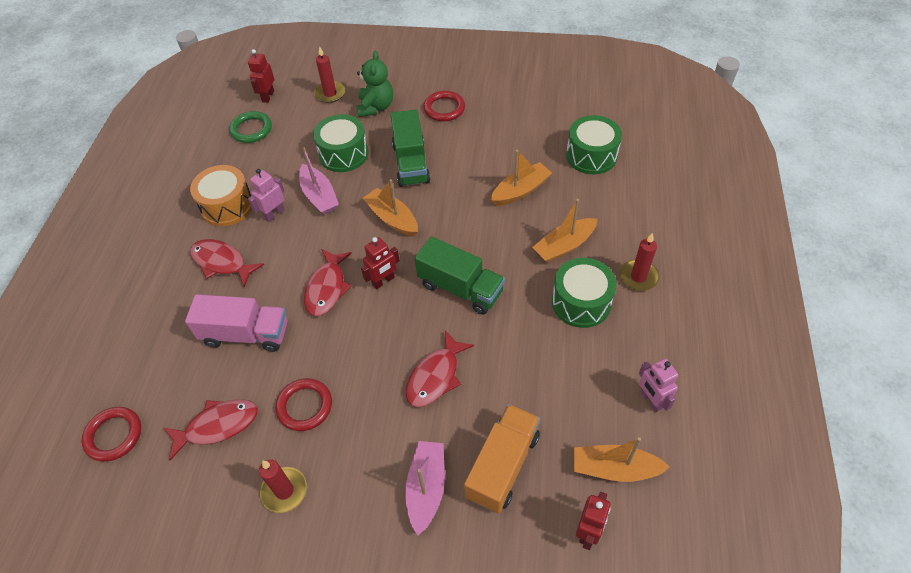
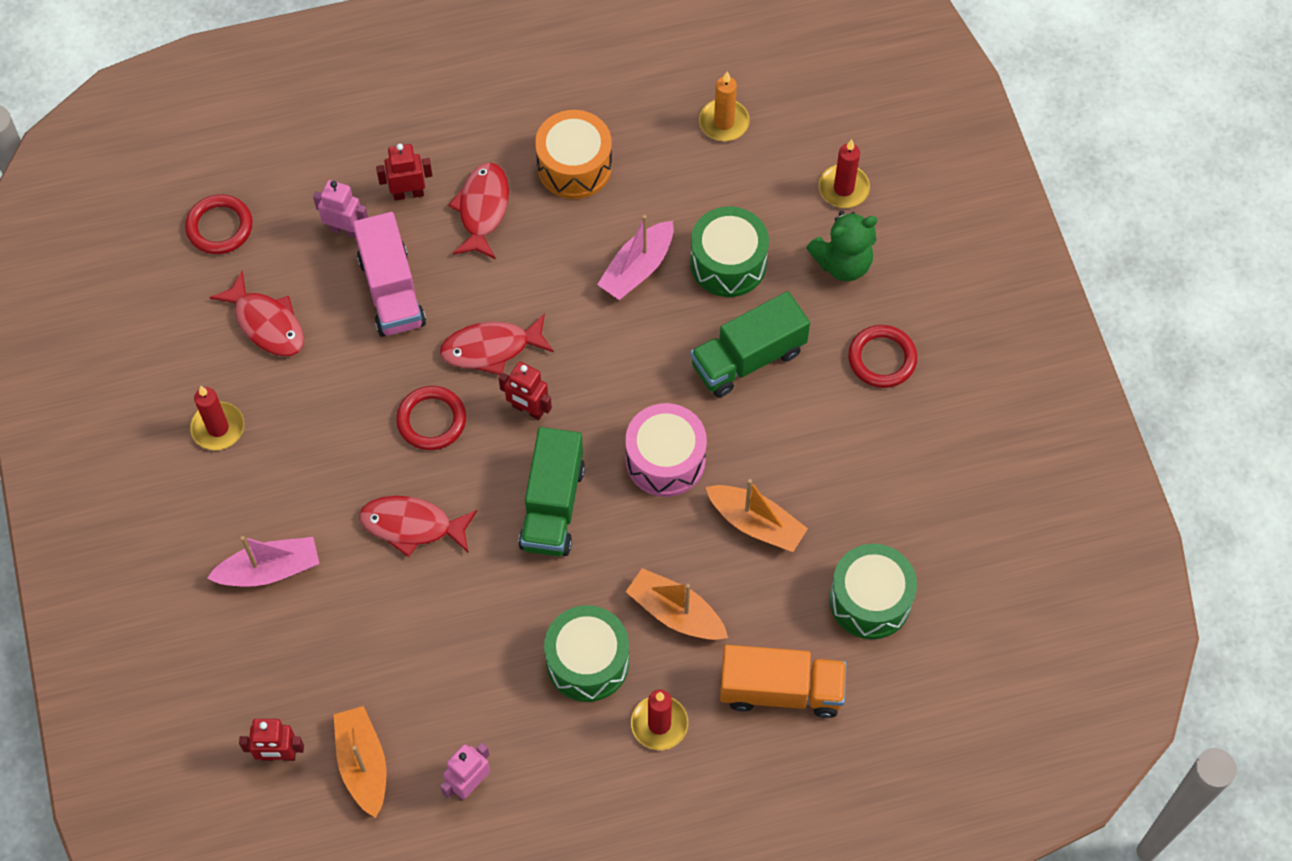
camera: 65 degrees right, 10 degrees up
(251, 129) = (724, 122): green ring -> orange candle
(268, 96) = (800, 109): red robot -> red robot (408, 193)
(274, 214) = (584, 229): pink robot -> pink robot (345, 230)
(304, 406) = (322, 400): red ring -> red ring (431, 420)
(392, 218) = (635, 376): orange boat -> none
(457, 220) = (665, 460): none -> pink drum
(502, 466) = (324, 641): orange truck -> orange truck (781, 690)

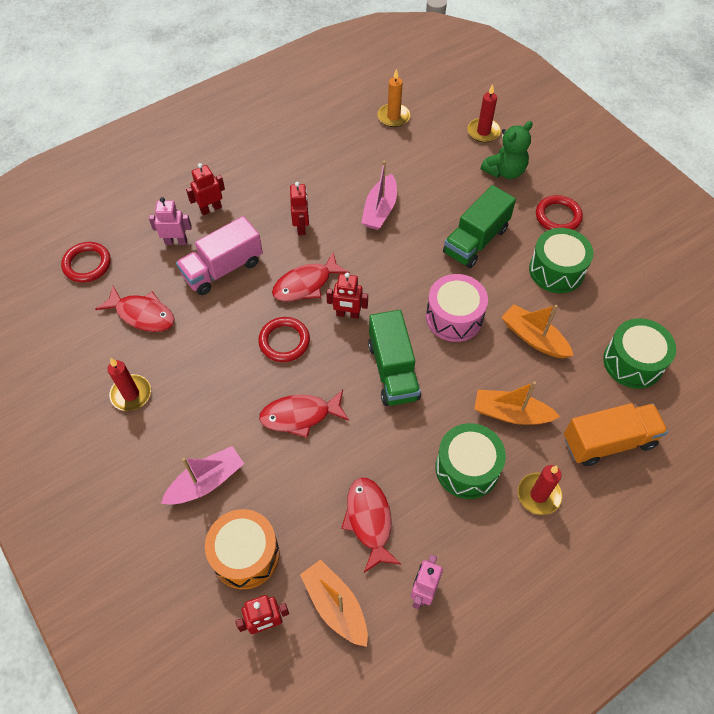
camera: 20 degrees left, 5 degrees down
(391, 291) = (223, 269): pink truck -> pink truck turned 90 degrees clockwise
(482, 209) = (264, 204): red fish -> red fish (369, 520)
(519, 261) = (301, 227): none -> red robot
(574, 166) = (312, 164): orange drum -> orange drum (245, 555)
(728, 263) = (435, 191): green drum -> green drum (556, 270)
(756, 523) = (533, 338): orange boat -> orange boat turned 150 degrees counterclockwise

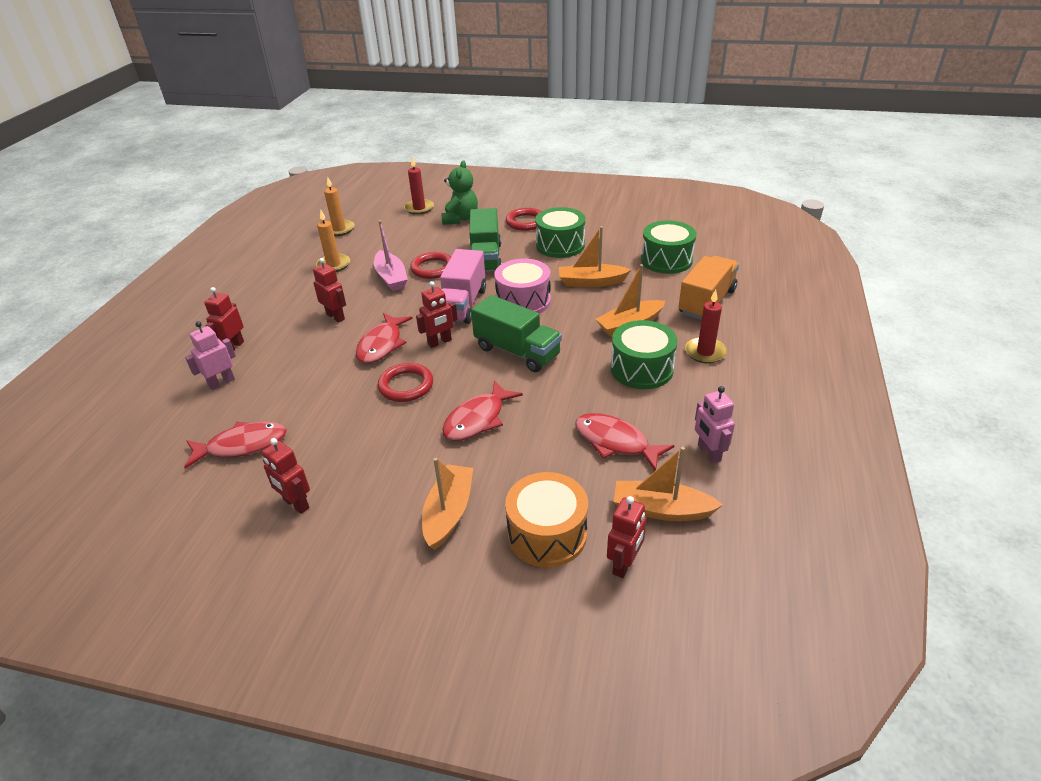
camera: 40 degrees left, 20 degrees down
(87, 264) = (135, 446): red ring -> red ring (433, 268)
(131, 394) = (296, 504): red candle -> red robot
(206, 482) = (448, 512): pink boat -> orange boat
(223, 269) = (292, 375): pink truck -> pink truck (462, 304)
(351, 161) = (333, 265): none -> orange candle

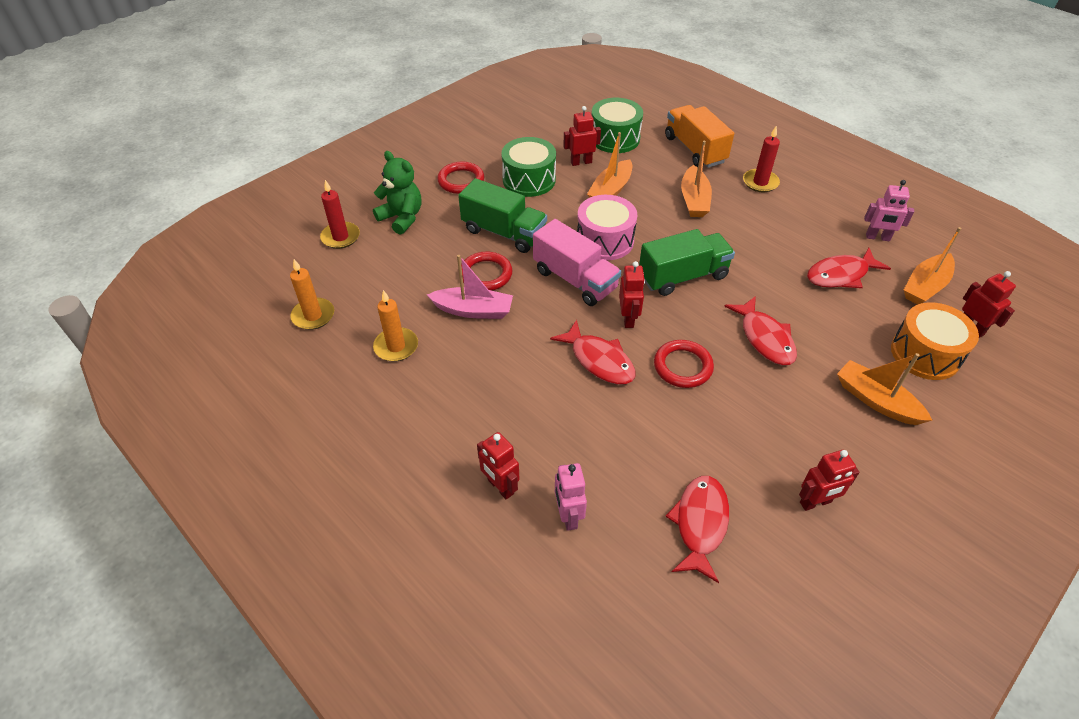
camera: 60 degrees left, 10 degrees up
(335, 317) = (513, 379): red robot -> red robot (581, 162)
(641, 369) = (759, 221): green drum -> none

